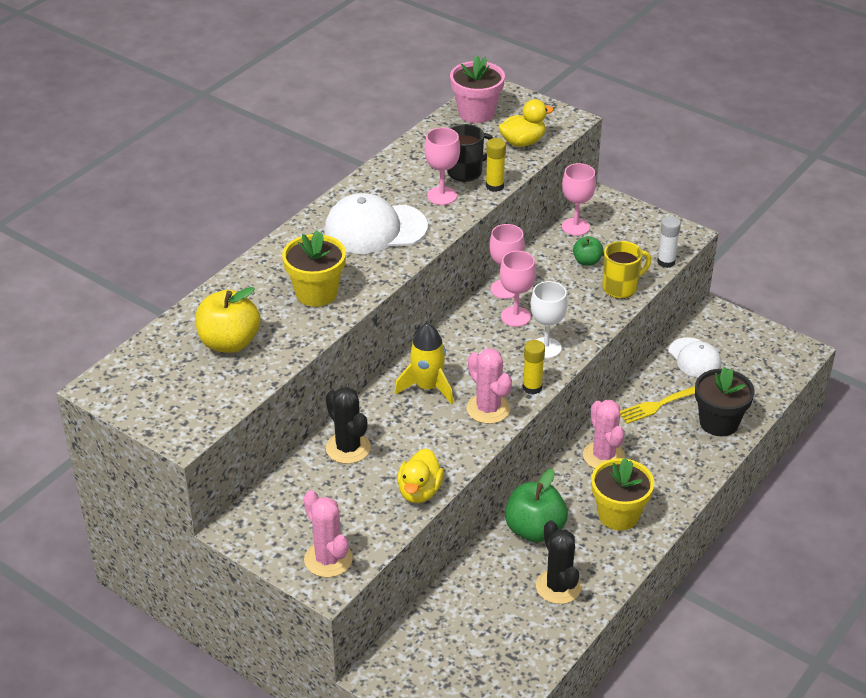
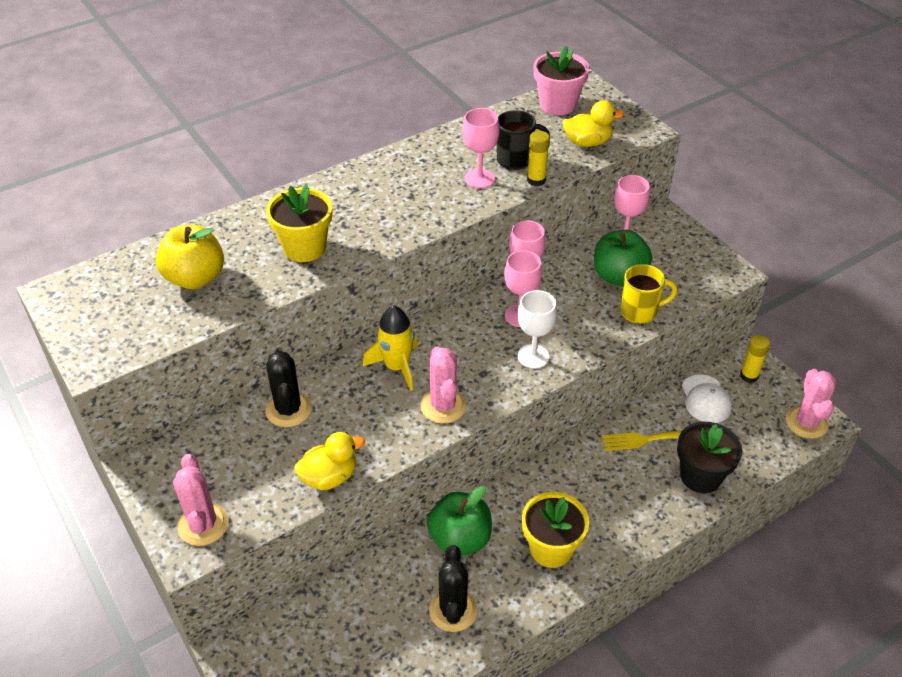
camera: 20 degrees right, 5 degrees up
(375, 229) = (397, 197): white cap -> none
(419, 491) = (329, 477): yellow duck -> yellow duck turned 150 degrees counterclockwise
(532, 387) = (498, 395): yellow glue stick -> yellow glue stick (749, 376)
(587, 261) = (618, 276): green apple -> green apple, size x1.84
(603, 456) = (566, 479): pink cactus -> pink cactus (806, 422)
(666, 262) = (699, 296): white glue stick -> none

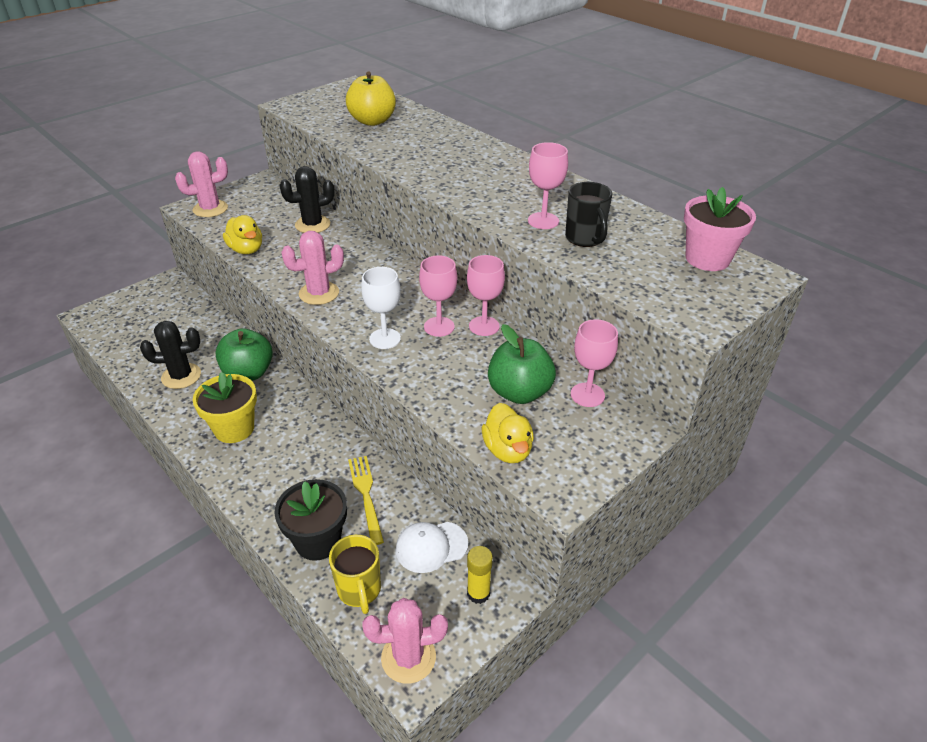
camera: 80 degrees right, 5 degrees down
(305, 248) = (415, 153): yellow flower pot -> none
(397, 366) = (362, 266): yellow rocket -> none
(536, 180) = (555, 252): yellow glue stick -> none
(587, 142) = (644, 282): yellow duck -> yellow duck (507, 450)
(640, 312) = (464, 411): yellow mug -> yellow mug (359, 590)

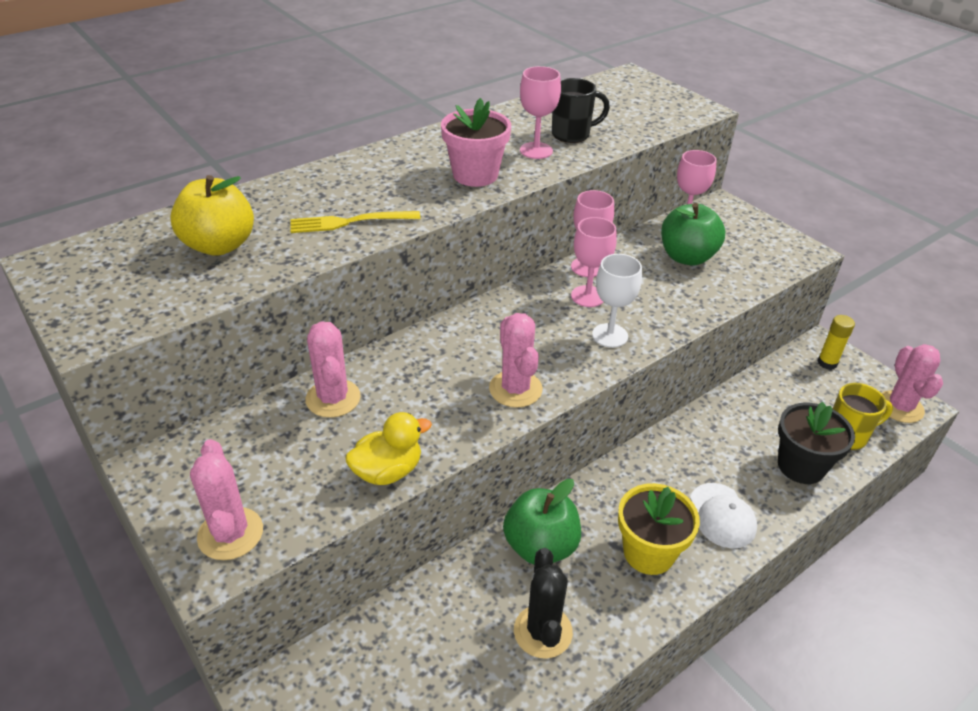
camera: 85 degrees left, 0 degrees up
(312, 225) = (333, 398): black cactus -> pink cactus
(365, 495) = (735, 430): yellow fork -> yellow fork (349, 222)
(431, 547) = (787, 387): white cap -> white cap (722, 515)
(507, 450) = (762, 271): yellow duck -> none
(707, 259) = (606, 90): pink flower pot -> pink flower pot (475, 175)

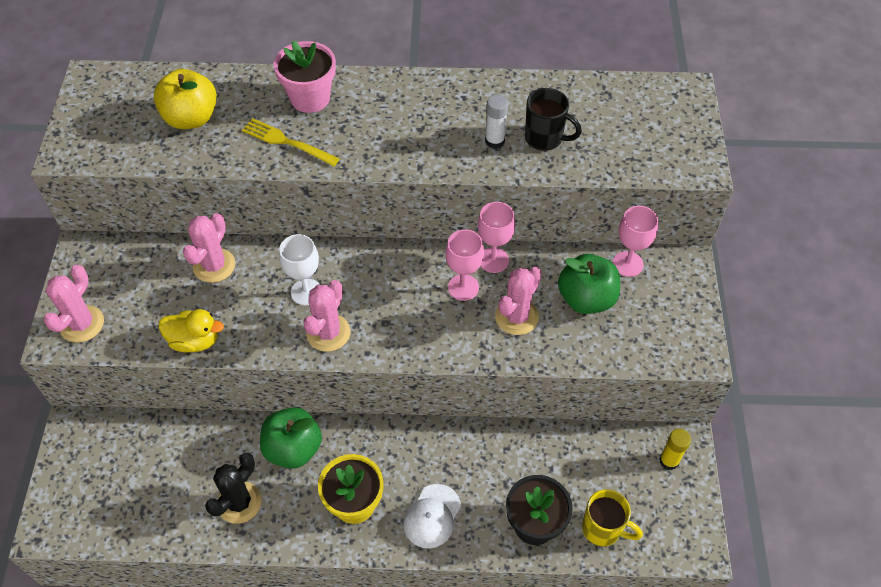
camera: 40 degrees right, 15 degrees up
(475, 175) = (419, 142): pink flower pot -> pink flower pot (310, 98)
(536, 150) = (494, 141): pink goblet -> white glue stick
(610, 335) = (440, 332): white goblet -> white goblet (306, 292)
(900, 407) = (681, 539): pink cactus -> pink cactus (516, 317)

